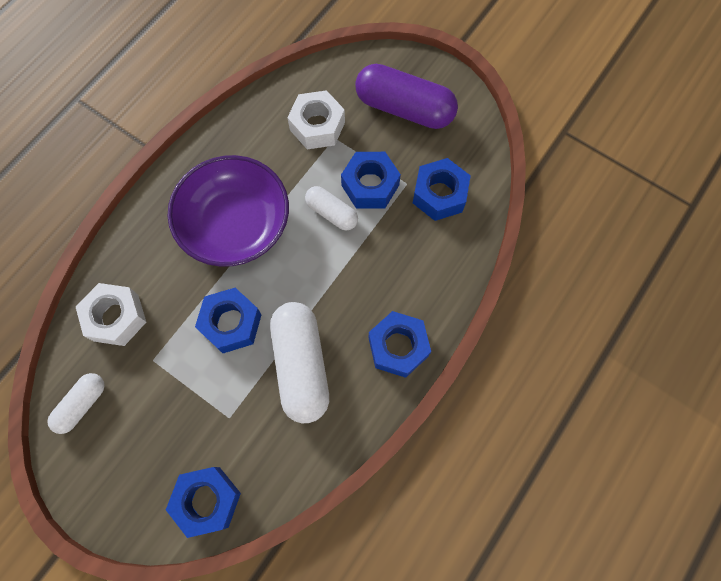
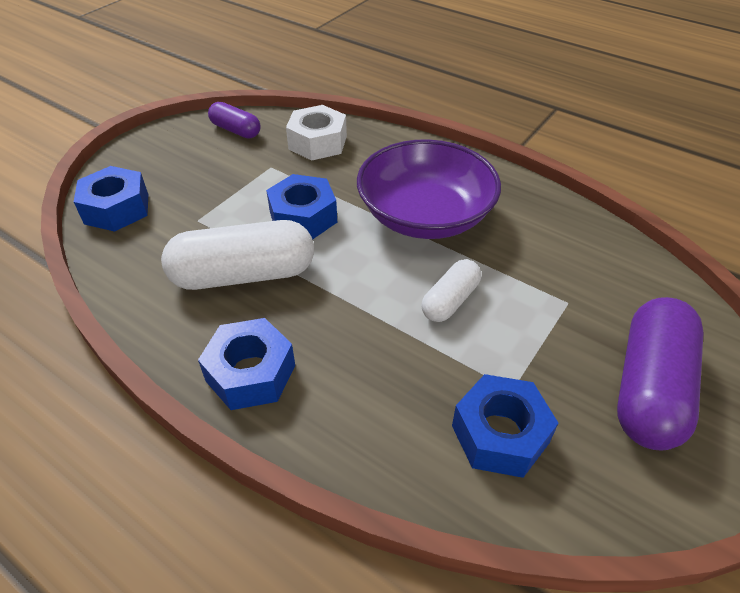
camera: 90 degrees right, 25 degrees down
(82, 404) = (236, 130): white capsule -> purple capsule
(317, 126) = (581, 284): white nut -> none
(370, 185) = (500, 342): blue nut -> none

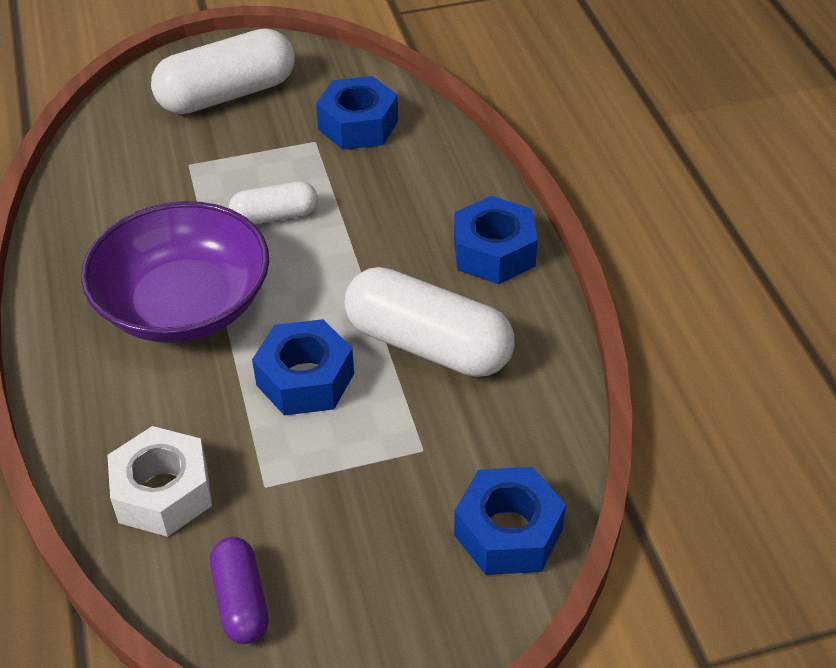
camera: 140 degrees left, 0 degrees up
(649, 388) = (227, 94): purple capsule -> white capsule

